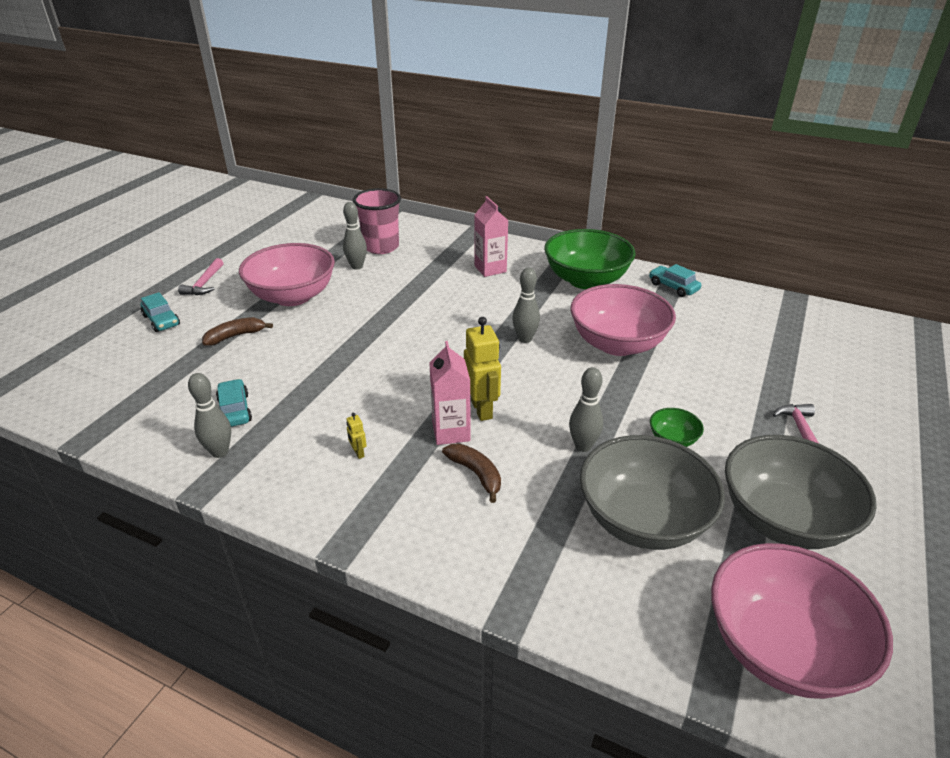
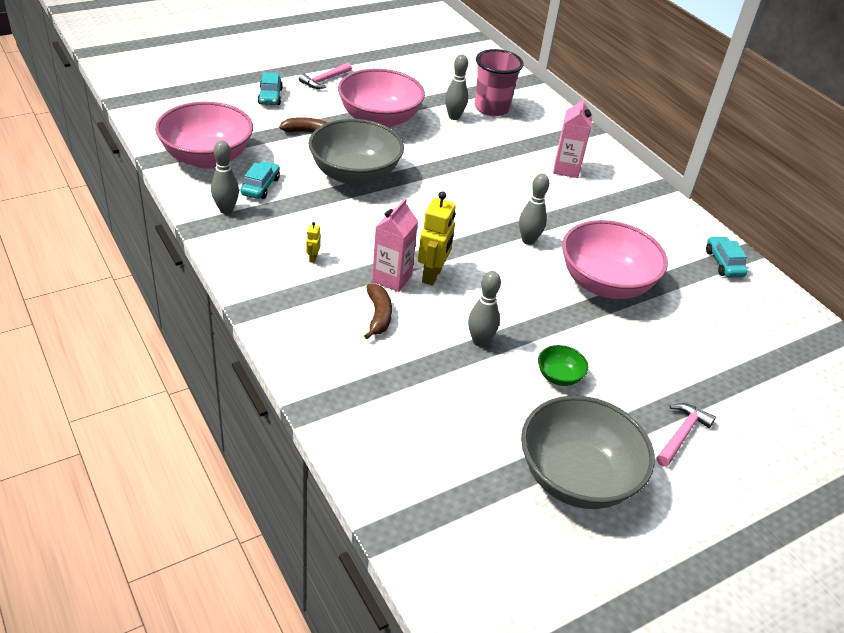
camera: 30 degrees right, 5 degrees up
(586, 280) = (644, 218): green bowl -> none
(643, 520) = (464, 413): grey bowl -> grey bowl (355, 175)
(781, 648) = (465, 542): pink bowl -> pink bowl (207, 158)

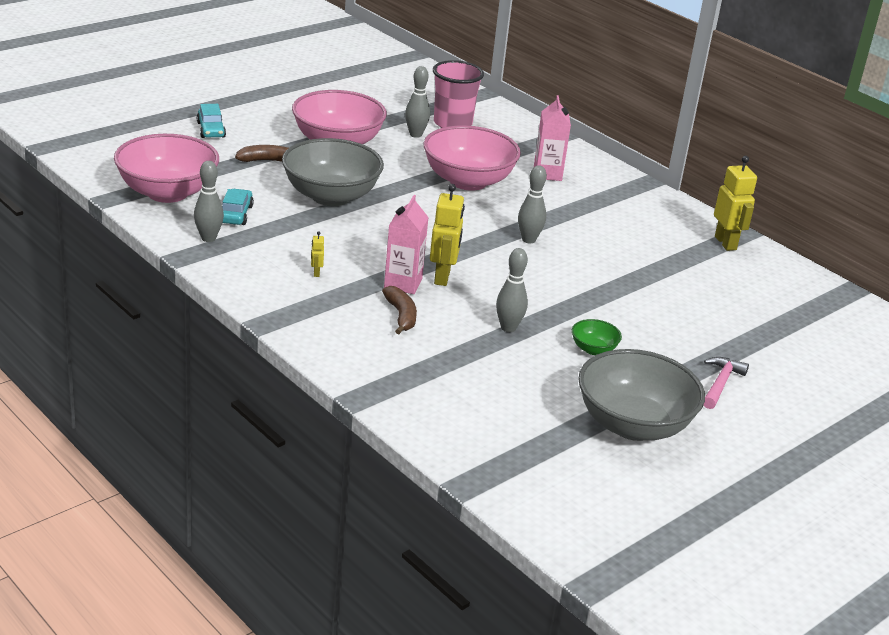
camera: 10 degrees left, 10 degrees down
(324, 80) = (264, 110): pink hammer -> none
(605, 283) = (615, 270): pink bowl -> pink bowl (468, 181)
(723, 263) = (726, 243): turquoise car -> yellow robot

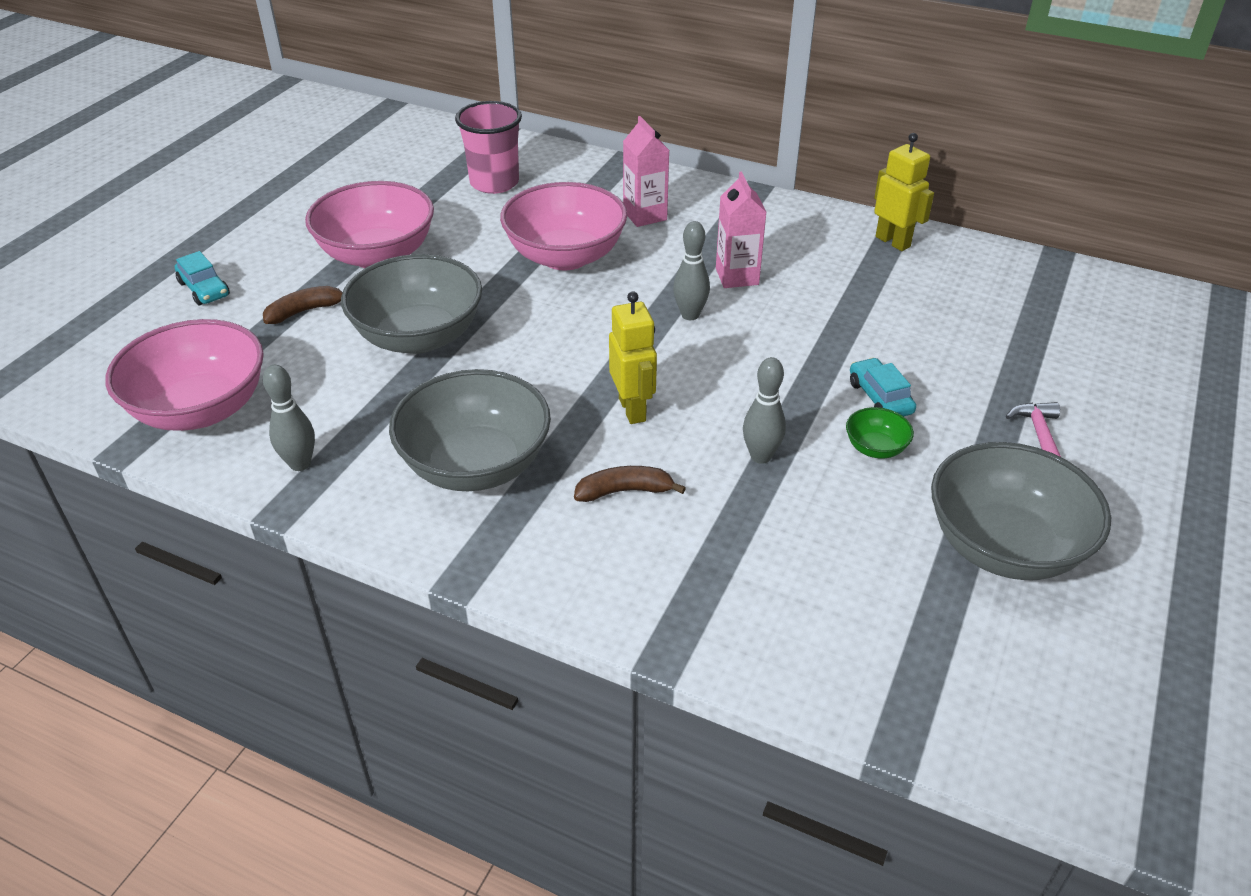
camera: 20 degrees left, 10 degrees up
(235, 214) = (314, 410): turquoise car -> turquoise car (879, 398)
(316, 273) = (476, 465): yellow robot -> grey bowl
(401, 316) = (624, 491): brown banana -> brown banana turned 60 degrees counterclockwise
(403, 283) = (593, 438): pink carton -> pink carton (737, 276)
(415, 134) = (462, 212): grey bowling pin -> none

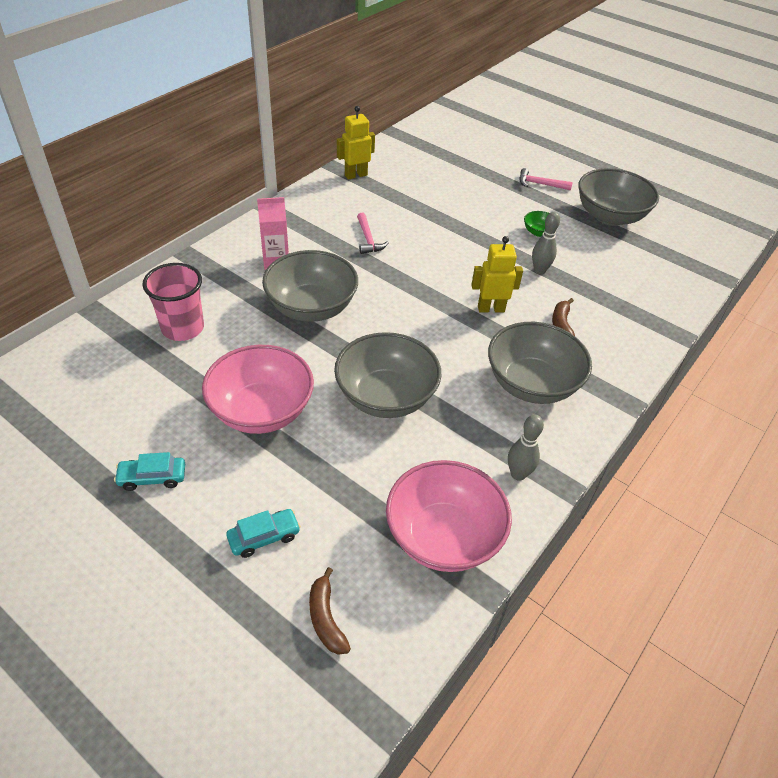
camera: 80 degrees left, 5 degrees up
(305, 311) = (327, 463): brown banana -> brown banana (326, 618)
(565, 256) = (311, 307): pink bowl -> grey bowl
(690, 315) = (403, 267): grey bowling pin -> none
(737, 276) = (368, 239): pink carton -> pink hammer
(879, 398) = (499, 220): turquoise car -> turquoise car (152, 478)

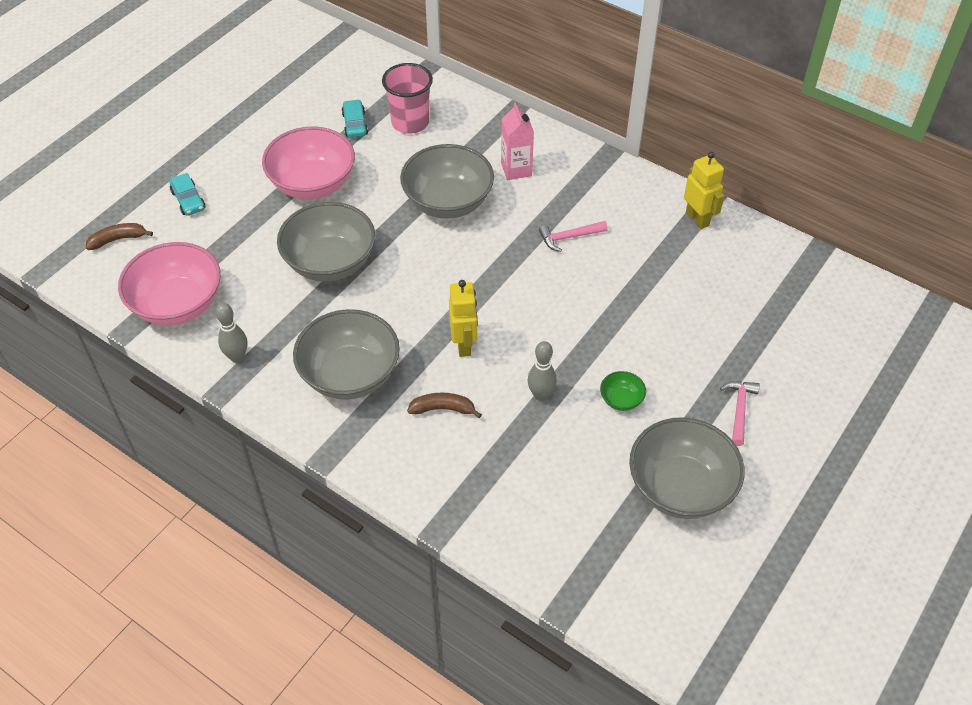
camera: 90 degrees right, 5 degrees up
(152, 478) = (246, 134): turquoise car -> turquoise car (355, 124)

